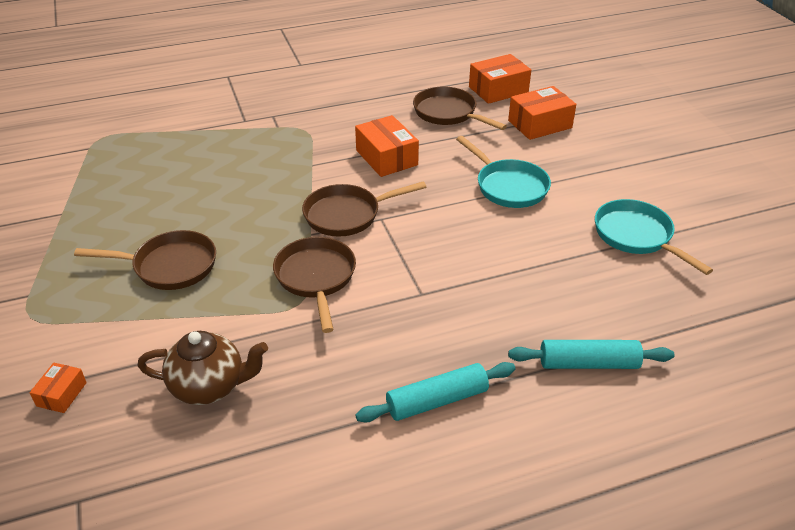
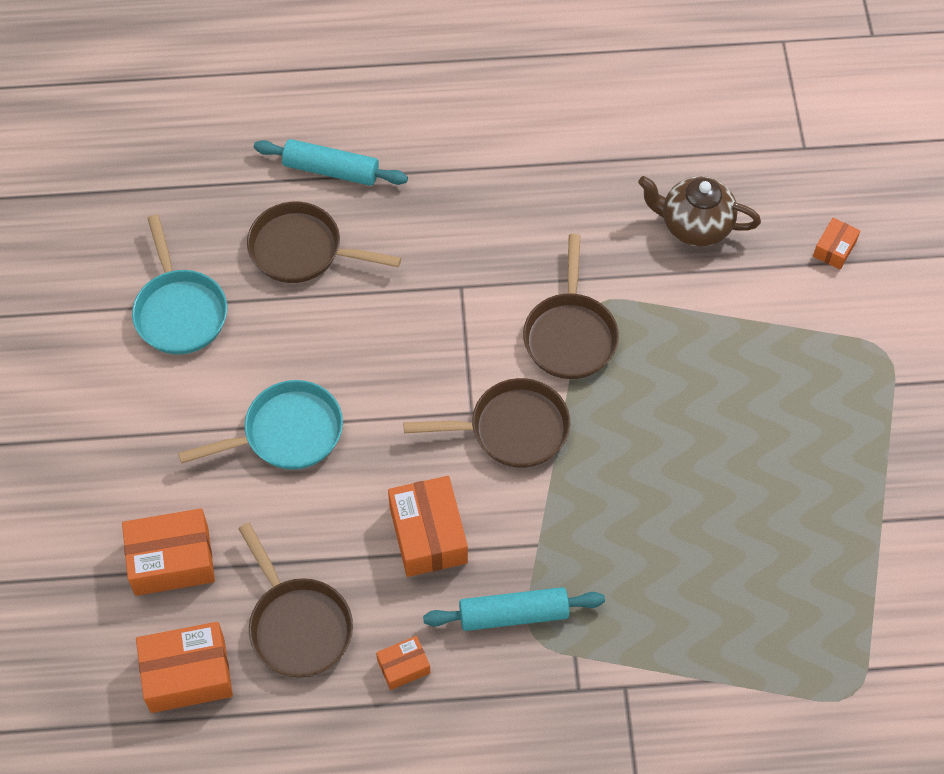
camera: 165 degrees left, 20 degrees up
(169, 266) = (737, 392): brown pan -> brown pan (302, 250)
(378, 109) = (403, 666): none -> orange box
(437, 400) = (487, 166): turquoise rolling pin -> turquoise rolling pin (513, 614)
(508, 186) = (286, 433): turquoise pan -> turquoise pan turned 90 degrees clockwise

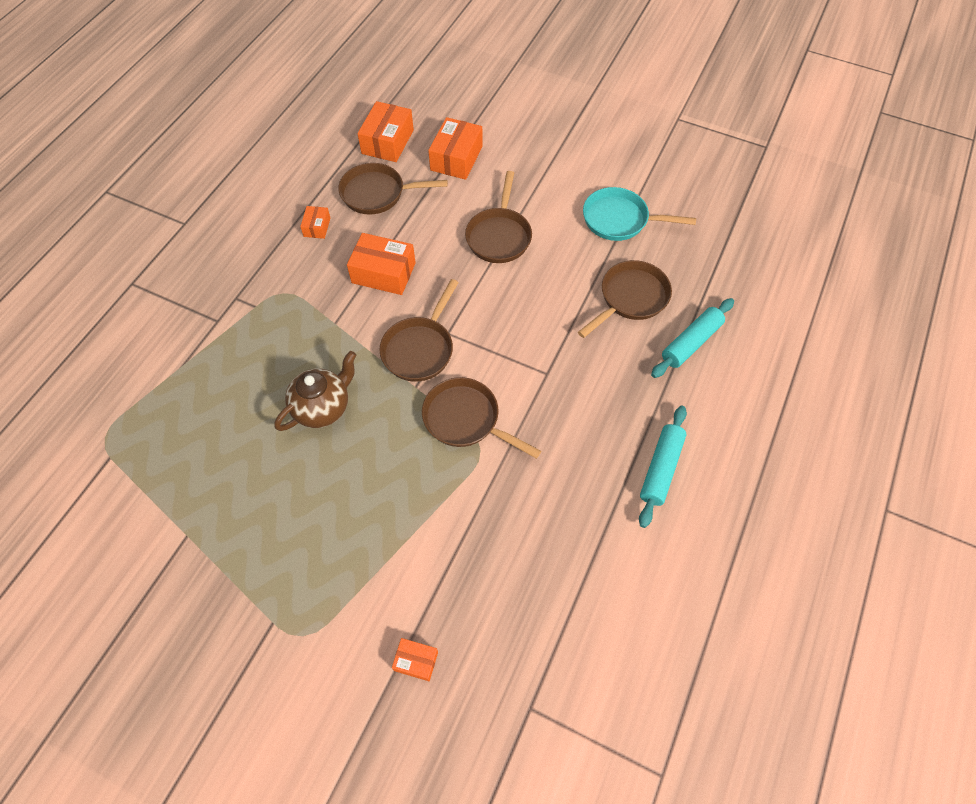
camera: 120 degrees right, 0 degrees up
(286, 433) = (499, 236): turquoise pan -> brown pan
(513, 614) = (303, 290): turquoise rolling pin -> turquoise rolling pin (661, 469)
(694, 226) = (504, 560): brown teapot -> brown teapot (323, 407)
(834, 249) = (416, 661): orange box -> orange box turned 45 degrees counterclockwise

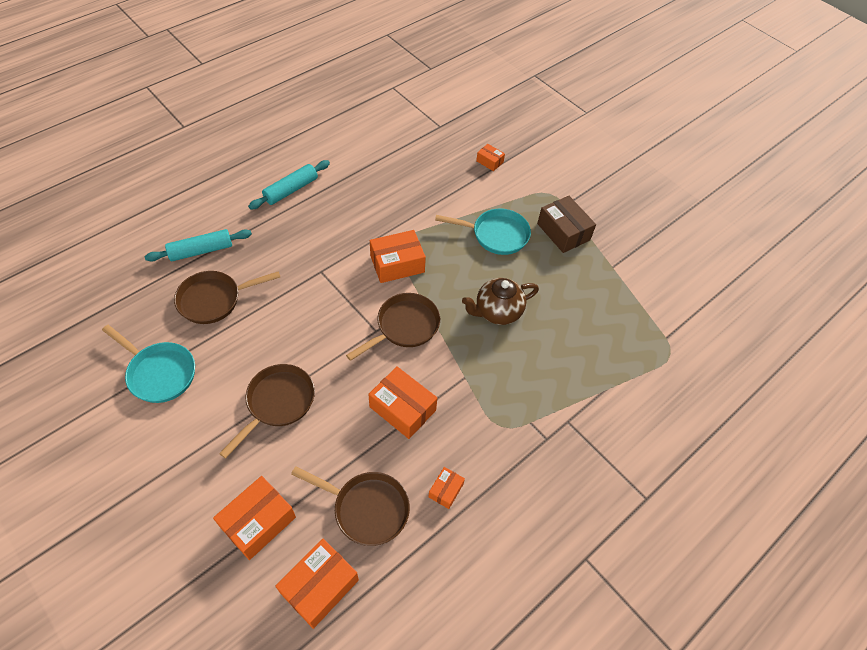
camera: 160 degrees left, 5 degrees down
(265, 566) = (563, 232): none -> brown box
(359, 518) = (496, 235): none -> turquoise pan
(466, 419) = (397, 264): brown pan -> orange box

